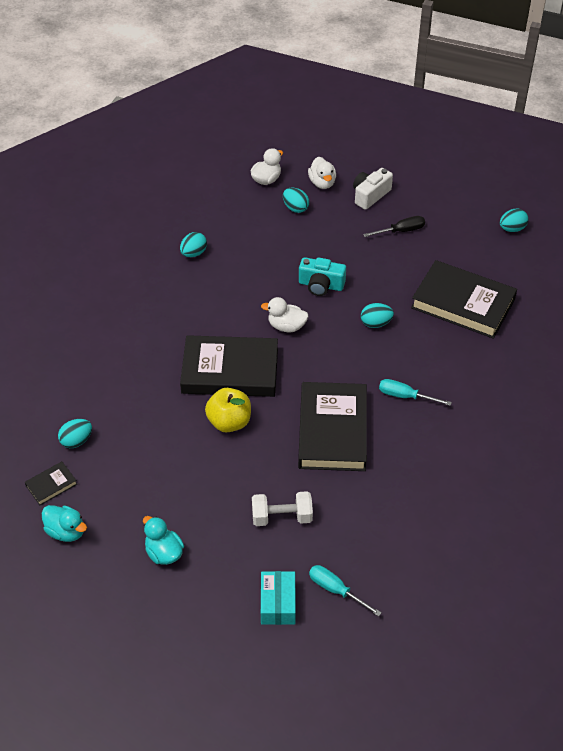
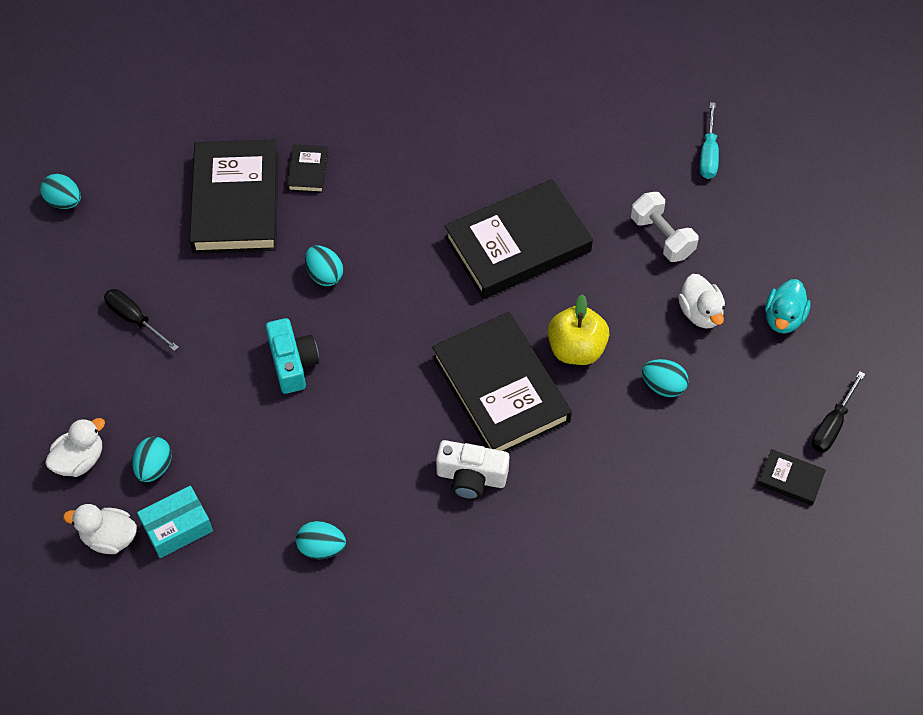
camera: 120 degrees left, 10 degrees up
(66, 531) = (832, 425): turquoise duck -> black screwdriver
(76, 441) = (715, 492): turquoise egg -> turquoise egg (663, 386)
(278, 603) = (759, 193): turquoise box -> turquoise box (177, 528)
(286, 326) = (389, 366): white duck -> white duck (700, 313)
(370, 195) = (77, 387): white camera -> white camera (471, 477)
(405, 396) = (422, 199): turquoise screwdriver -> none
(467, 347) = (308, 171): none -> black book

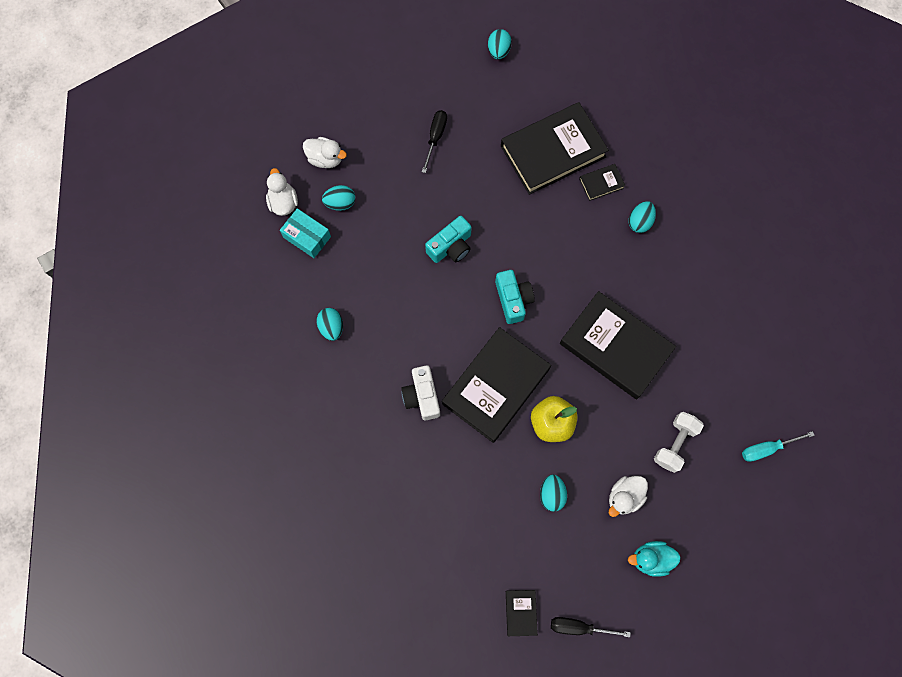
camera: 65 degrees right, 15 degrees up
(324, 275) = (526, 234): turquoise egg -> turquoise egg (639, 222)
(401, 324) = (513, 299): none -> turquoise camera

